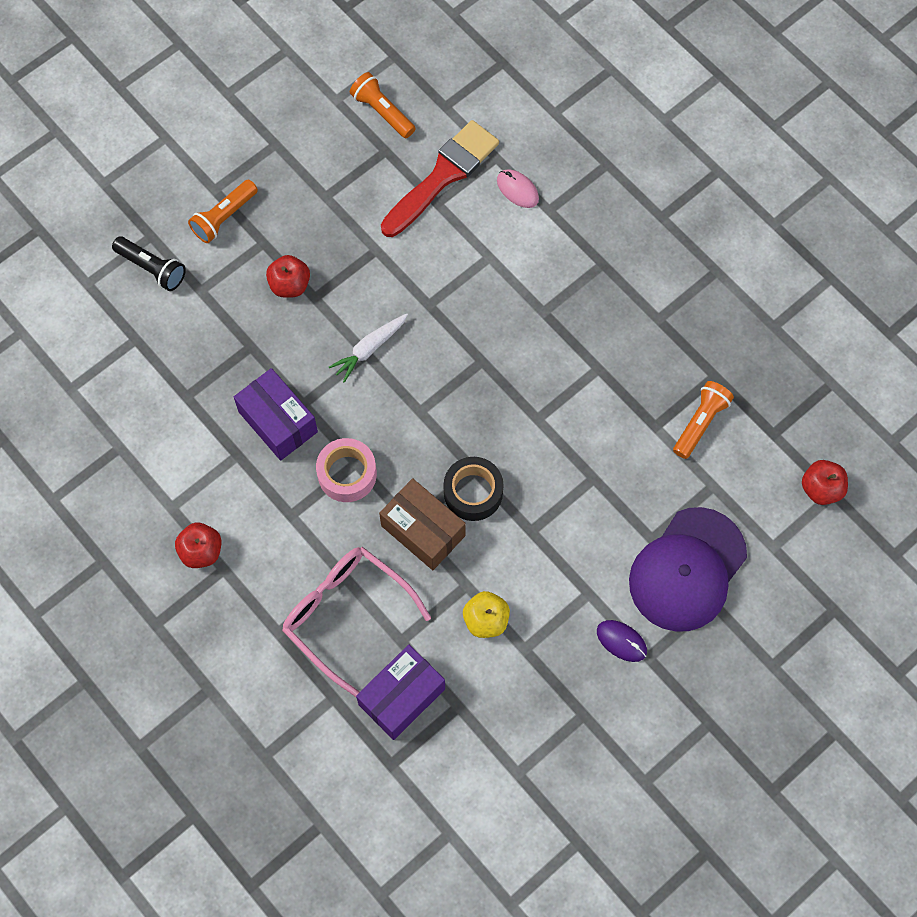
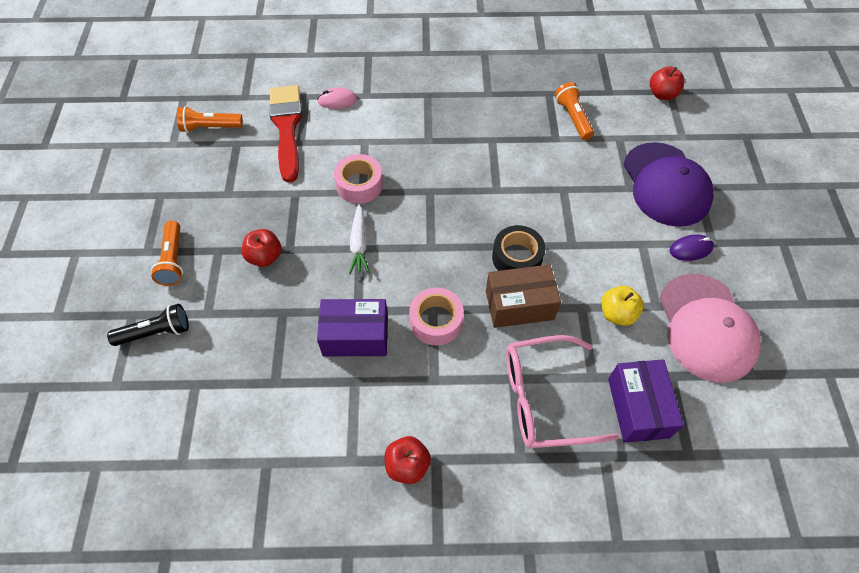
camera: 50 degrees left, 10 degrees down
(434, 295) = (359, 185): none -> pink tape
(537, 707) = (706, 327): none -> pink cap

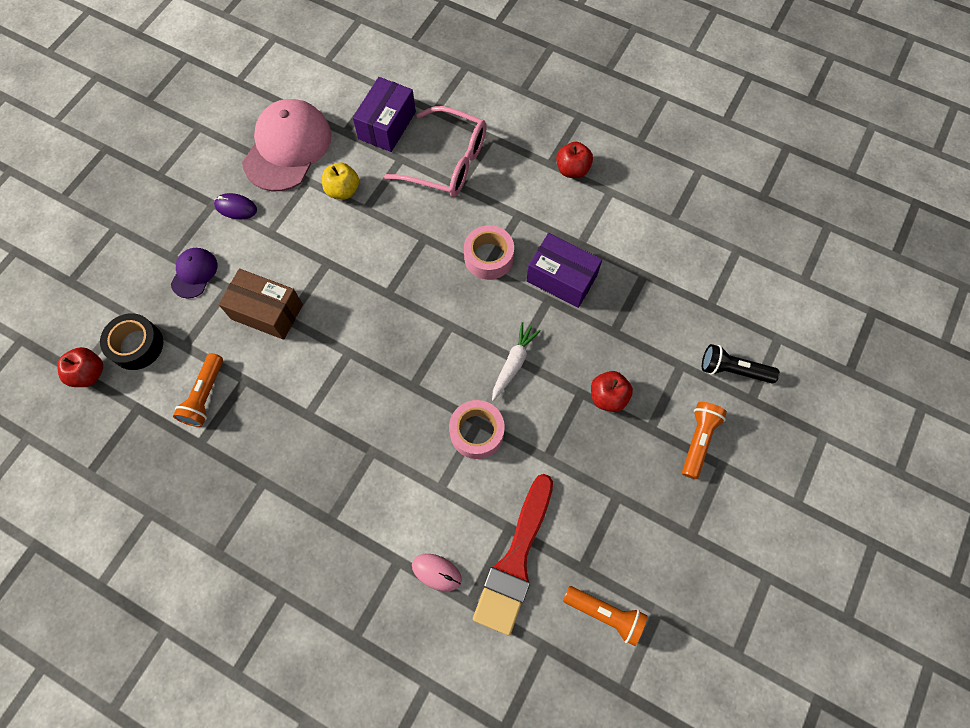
camera: 150 degrees left, 10 degrees up
(517, 257) = (383, 276): black tape -> black tape (137, 345)
(519, 305) = (413, 235): brown box -> brown box (267, 311)
(666, 184) = (194, 273): purple cap -> purple cap, size x0.49

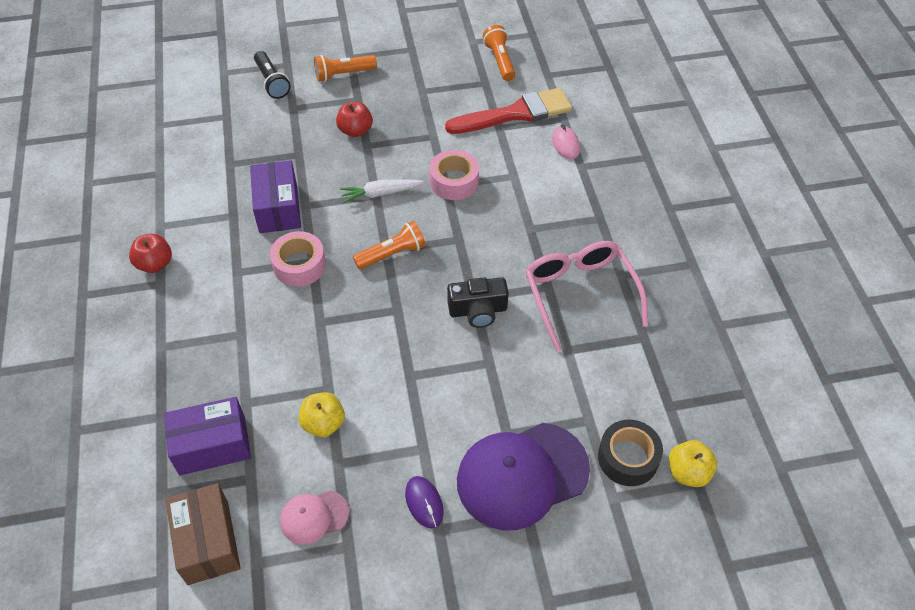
camera: 130 degrees left, 15 degrees down
(89, 373) = (688, 472): red apple -> yellow apple
(194, 273) = (522, 475): purple cap -> purple cap, size x2.02
(205, 396) = (608, 366): orange flashlight -> orange flashlight (392, 254)
(267, 311) = (498, 383): brown box -> brown box (208, 542)
(287, 148) = (314, 517): pink cap -> pink cap, size x0.49
(335, 346) = (478, 310): none -> black camera
(447, 162) = (220, 361): pink glasses -> pink glasses (580, 294)

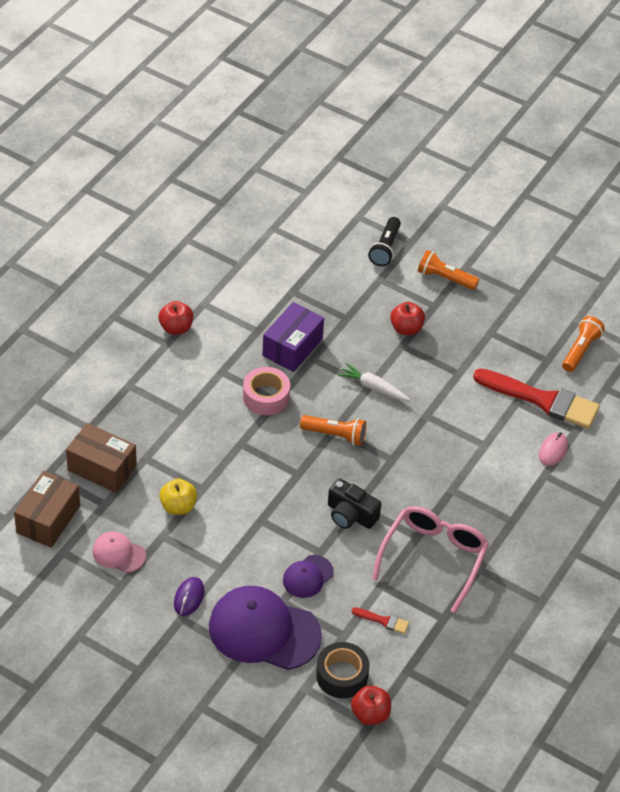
camera: 40 degrees right, 5 degrees down
(212, 445) = (102, 468): purple box -> brown box
(454, 181) = (436, 417): pink tape -> none
(503, 393) = (308, 577): none -> purple cap
(603, 379) = (383, 621): none -> red brush
(688, 472) = (370, 714): yellow apple -> red apple

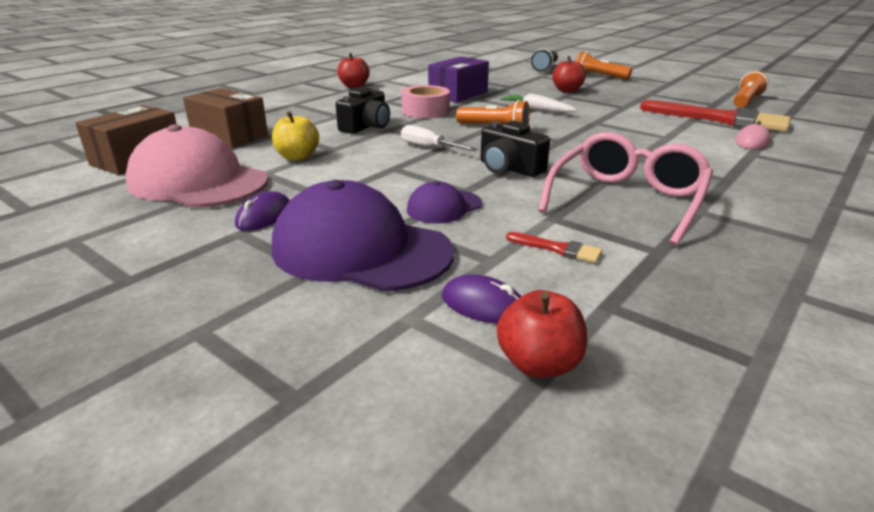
camera: 10 degrees right, 20 degrees down
(118, 553) = (198, 182): pink cap -> pink cap, size x2.02
(218, 439) = (366, 126): none -> black camera
(282, 481) = (429, 148): none -> white screwdriver
(342, 675) = (483, 305): black tape -> purple mouse

